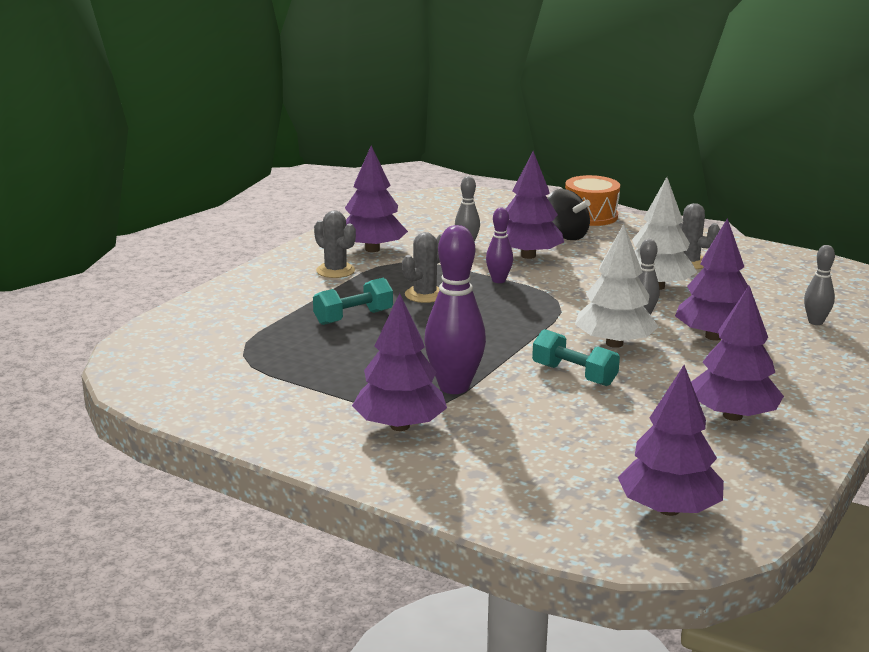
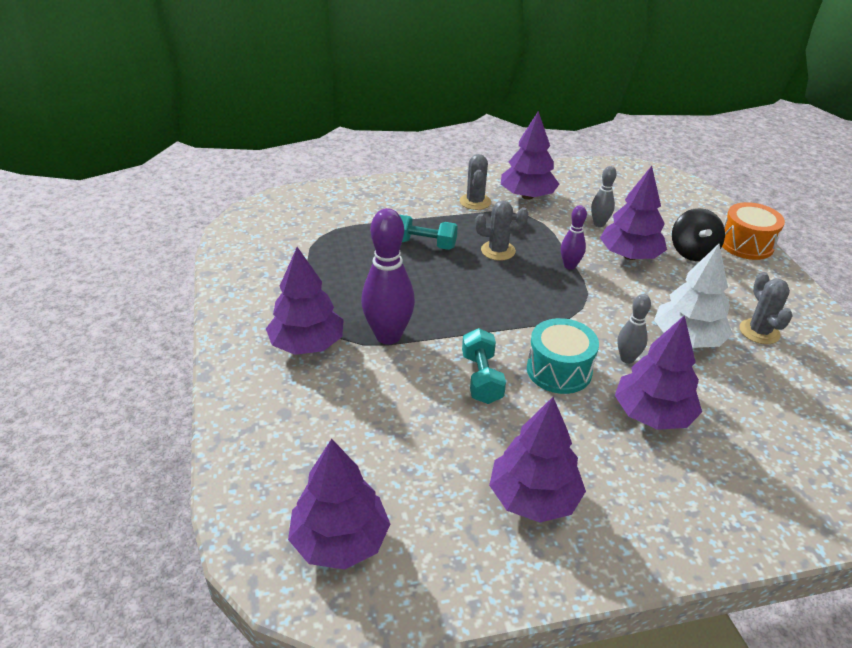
camera: 45 degrees right, 15 degrees up
(614, 343) = (559, 370): white tree -> turquoise drum
(815, 322) = (779, 460): grey bowling pin -> none

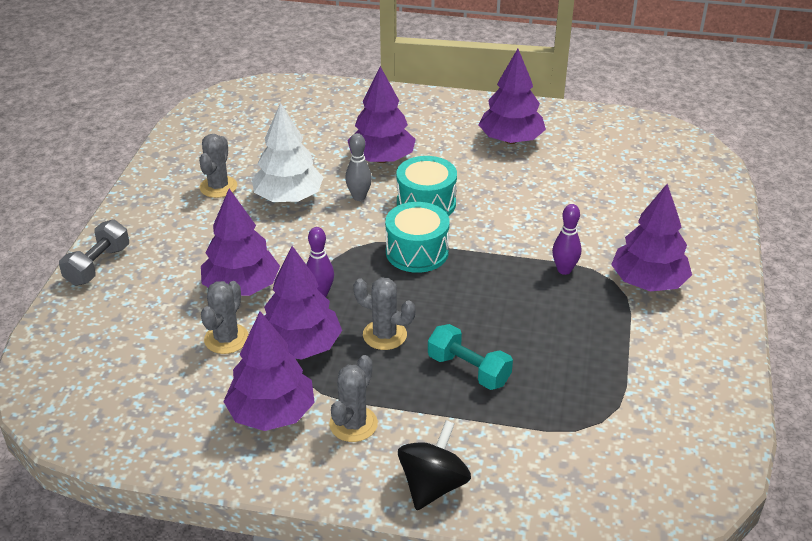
camera: 155 degrees left, 0 degrees up
(340, 540) = (652, 151): purple tree -> purple tree (300, 346)
(388, 336) = (564, 270): purple bowling pin -> purple bowling pin, size x0.54
(481, 378) = (497, 214): turquoise dumbbell -> none
(526, 318) = (417, 252): none -> turquoise drum
(599, 224) = (226, 339): grey bowling pin -> grey cactus
(692, 252) = (168, 272): black spinning top -> black spinning top (433, 485)
(746, 244) = (98, 265): orange drum -> grey dumbbell

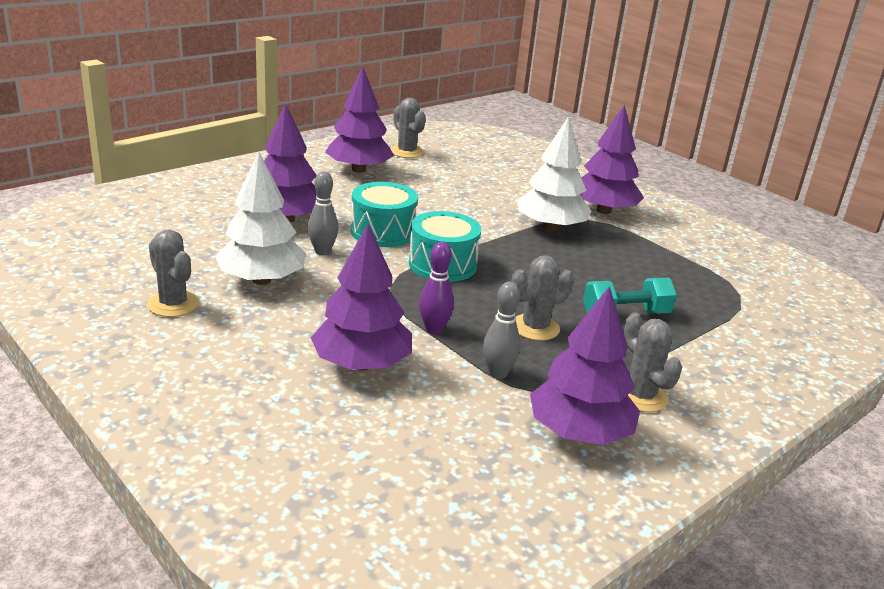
camera: 55 degrees left, 10 degrees down
(98, 265) = (173, 436): grey dumbbell -> none
(226, 339) = (432, 408): grey cactus -> grey cactus (406, 152)
(300, 346) = (498, 373): purple tree -> grey bowling pin
(433, 485) = (755, 394): black spinning top -> none
(564, 270) = (550, 227): purple bowling pin -> white tree

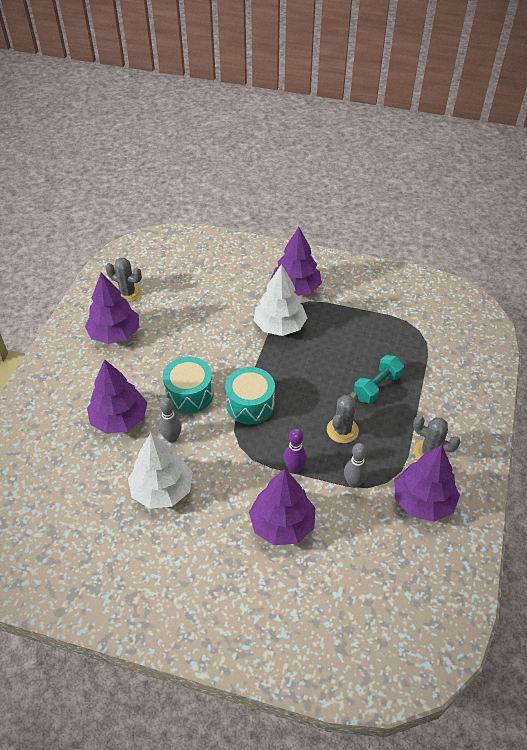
camera: 30 degrees left, 20 degrees up
(173, 304) = (133, 547): grey cactus -> none

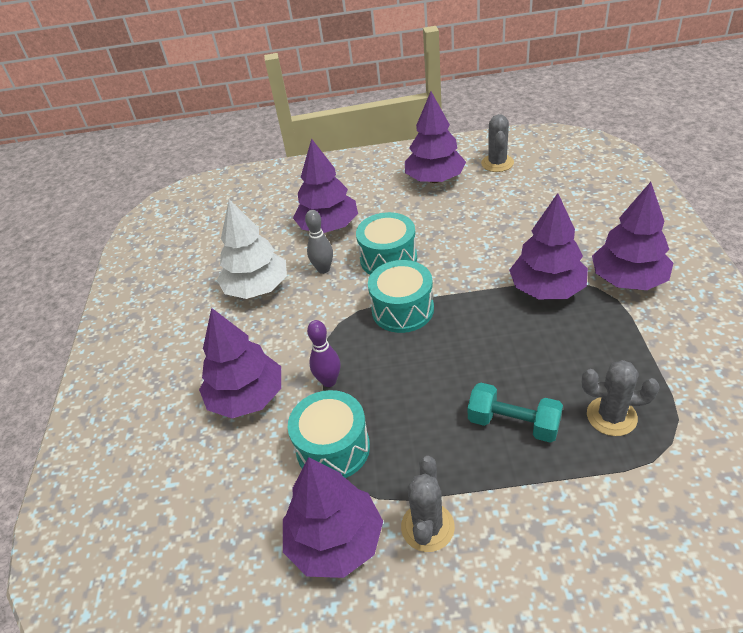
camera: 75 degrees right, 5 degrees down
(279, 326) = (547, 289): white tree -> purple tree
(342, 430) = (412, 409): grey cactus -> grey cactus (611, 416)
(353, 483) = (333, 448): grey bowling pin -> turquoise drum

